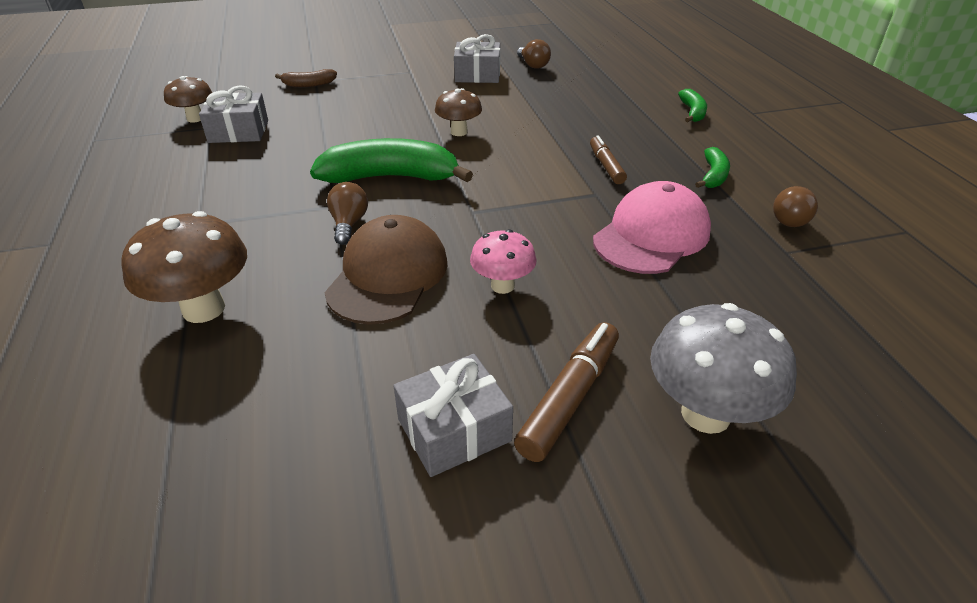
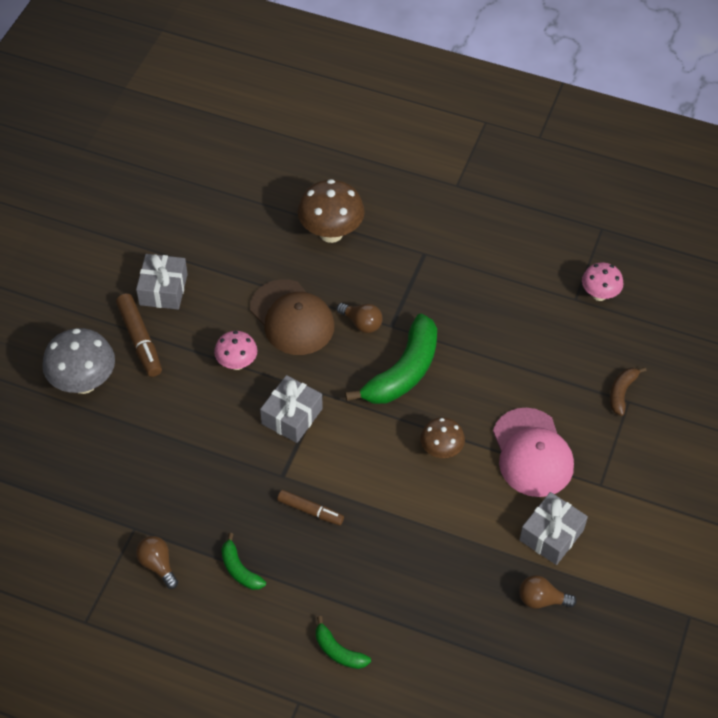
camera: 125 degrees right, 15 degrees up
(195, 118) = (599, 294): brown mushroom -> pink mushroom
(238, 131) = (552, 313): grey gift -> grey gift (292, 416)
(651, 235) = (213, 470): pink cap -> pink cap (532, 453)

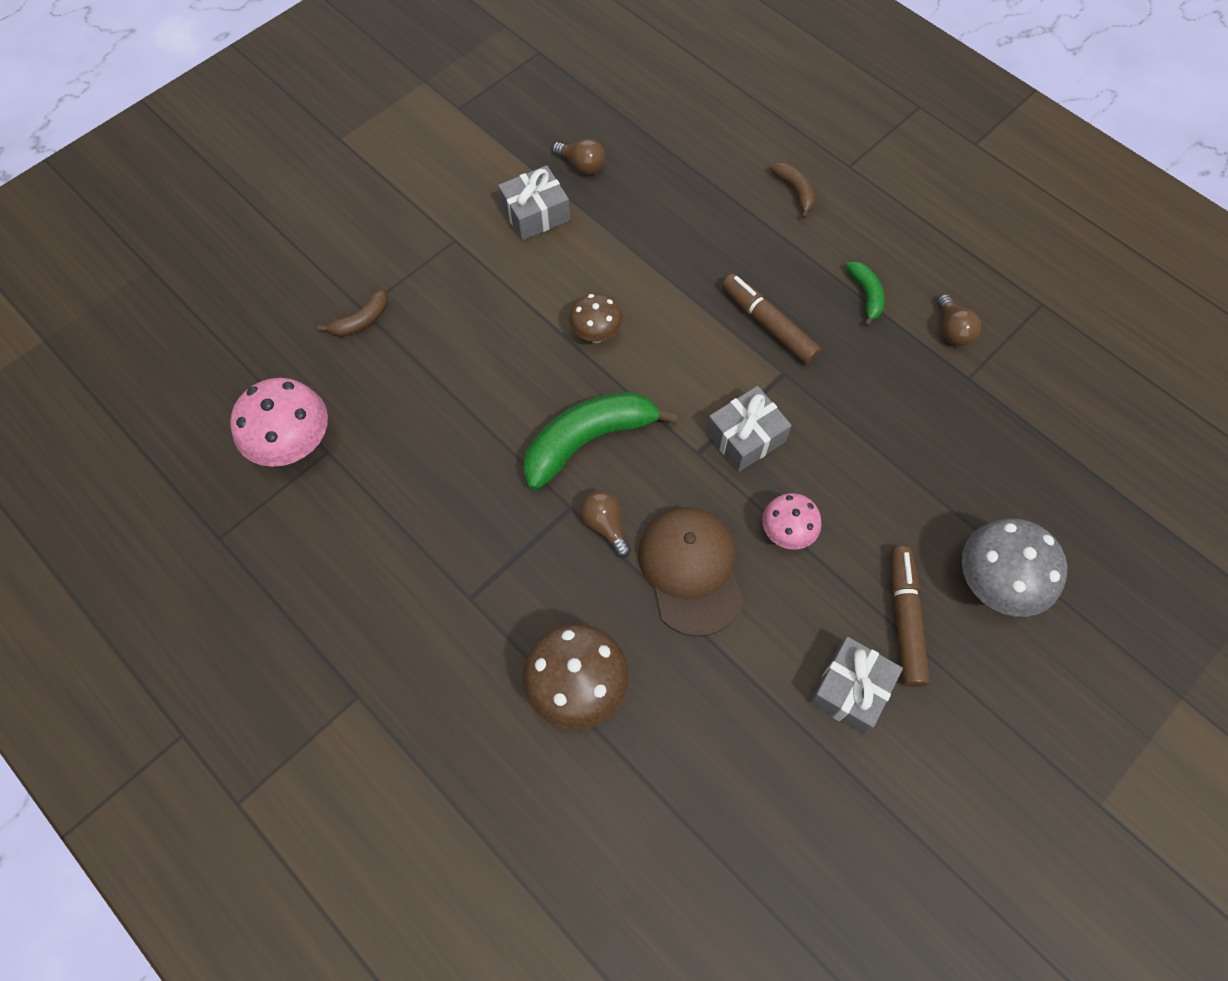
camera: 155 degrees left, 10 degrees up
(310, 511) = (768, 325): brown marker -> brown marker, size x1.52
(338, 651) = (795, 191): green banana -> brown banana
(532, 453) = (501, 295): pink cap -> none
(599, 294) = (294, 445): pink mushroom -> pink mushroom, size x1.65

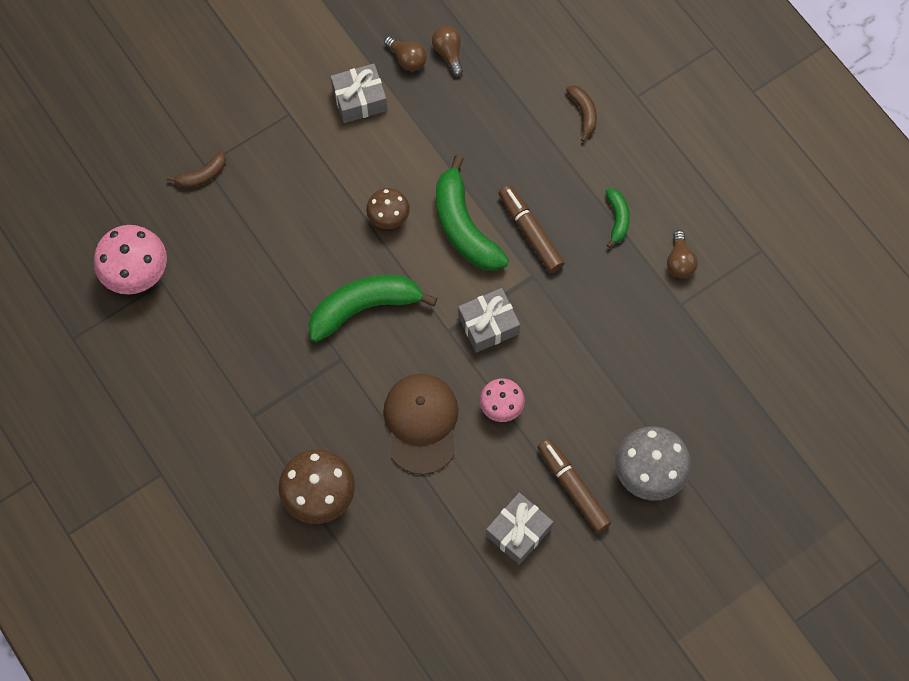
camera: 10 degrees right, 5 degrees up
(605, 525) = (364, 378): brown light bulb -> brown light bulb (448, 53)
(688, 330) = (464, 226): none -> green banana
(904, 619) = (573, 487): brown marker -> brown marker turned 45 degrees counterclockwise

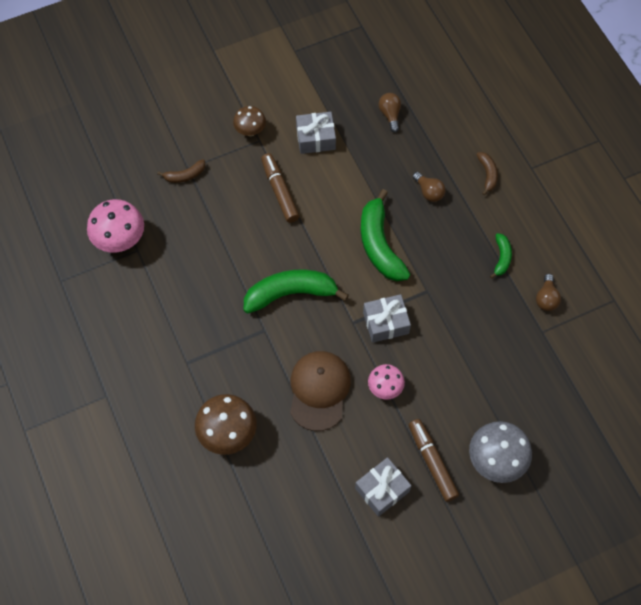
camera: 10 degrees right, 5 degrees down
(388, 218) = (322, 229): brown mushroom -> brown mushroom (250, 131)
(407, 59) = (357, 114): brown light bulb -> brown light bulb (429, 192)
(530, 232) = (431, 257): brown marker -> brown marker (280, 191)

